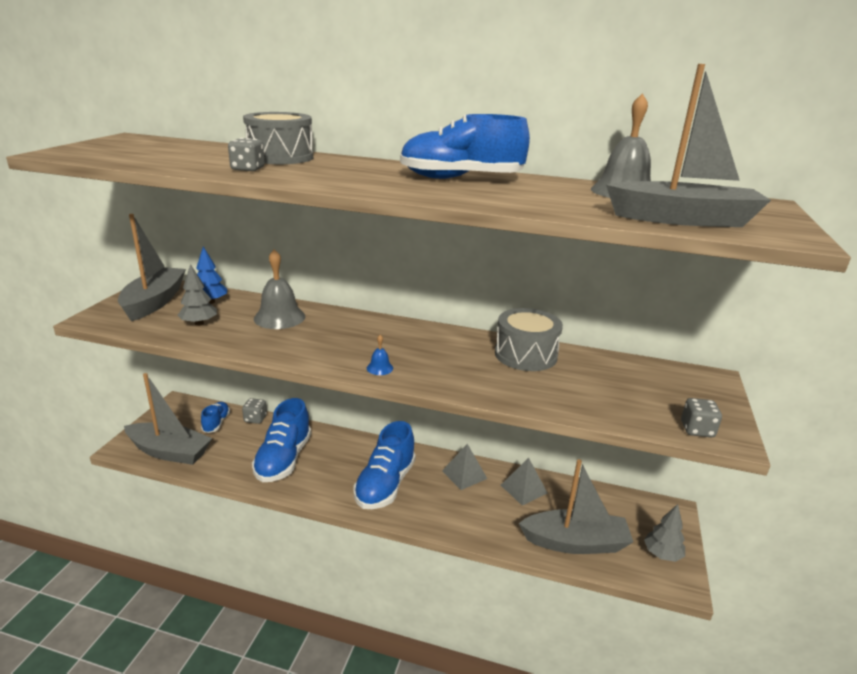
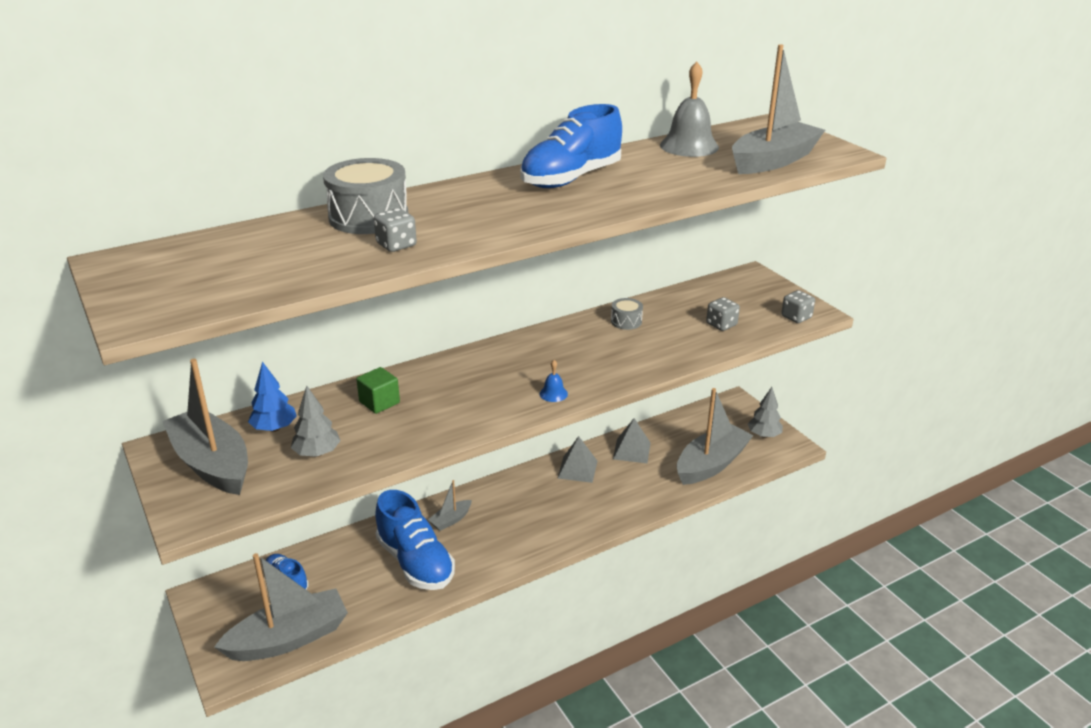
camera: 45 degrees left, 5 degrees up
(255, 419) = (320, 550): grey dice -> grey dice (721, 325)
(279, 317) = (379, 402): grey bell -> green cube
(339, 450) = (450, 520): none -> grey boat
(385, 485) = (533, 519): blue shoe -> none
(525, 355) = (626, 321): grey drum -> grey drum, size x0.50

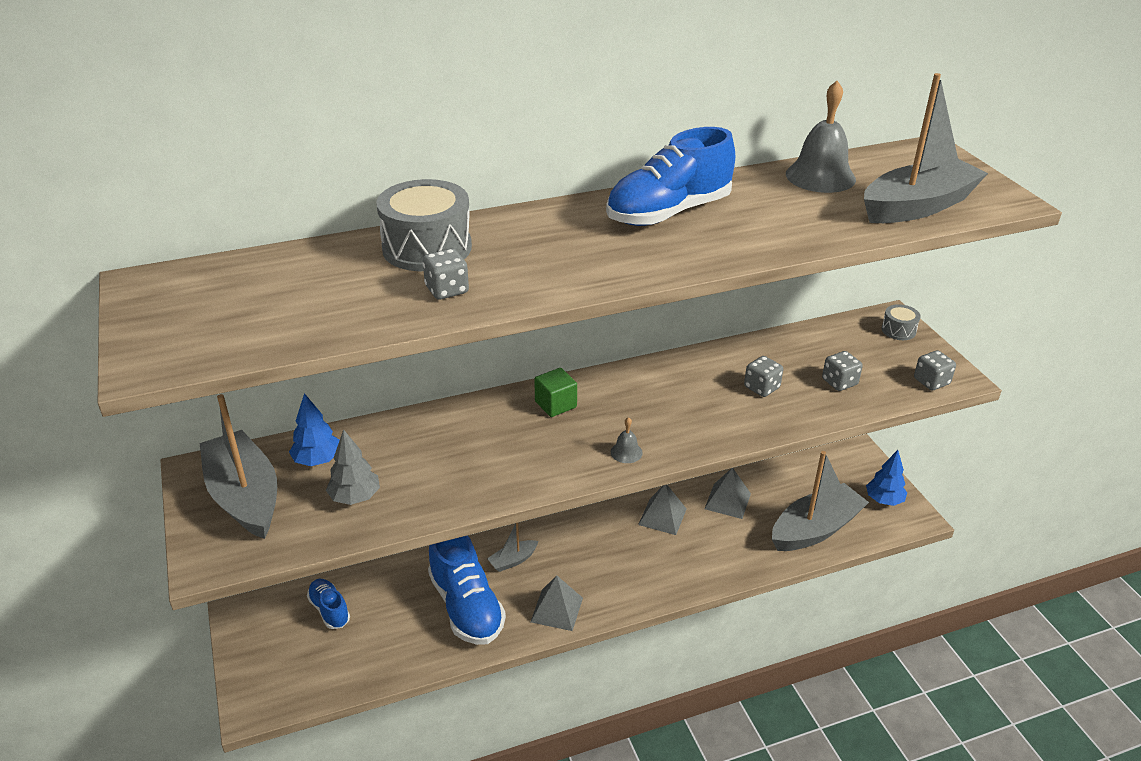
camera: 10 degrees right, 5 degrees up
(289, 638) = (320, 677): grey boat -> none
(379, 402) = (434, 441): green cube -> green cube (555, 404)
(499, 555) = (557, 610): none -> grey pyramid
(553, 393) = (626, 452): blue bell -> grey bell
(626, 321) = (729, 366): grey drum -> grey drum (898, 330)
(657, 335) = (761, 388): none -> grey dice
(764, 435) = (884, 500): grey tree -> blue tree

